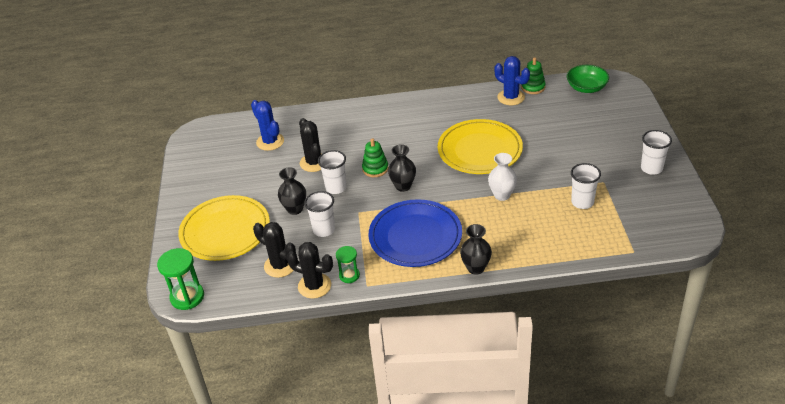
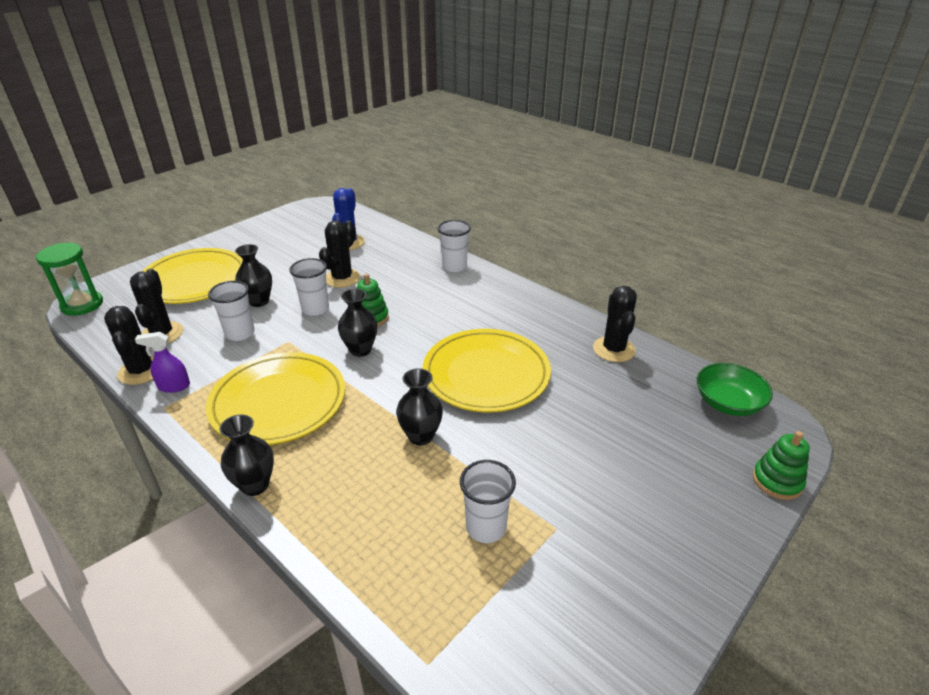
camera: 45 degrees right, 5 degrees down
(349, 275) = (173, 386): green hourglass -> purple spray bottle
(415, 236) = (278, 402): blue plate -> yellow plate
(502, 195) = (421, 436): white vase -> black vase
(511, 97) = (614, 349): blue cactus -> black cactus
(533, 87) = (658, 357): green stacking toy -> green stacking toy (777, 481)
(651, 168) = (653, 574): white cup -> white cup (454, 266)

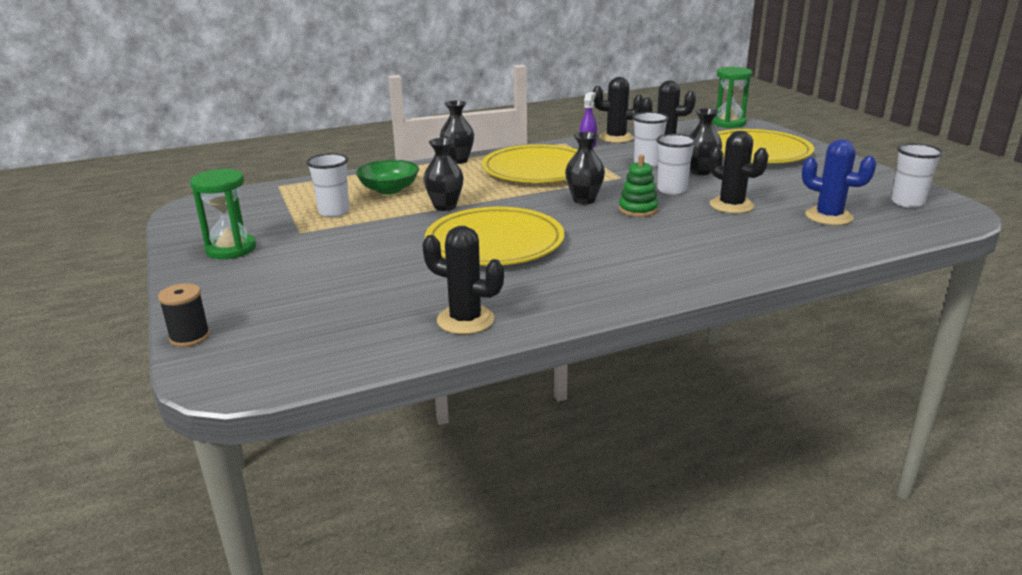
camera: 115 degrees right, 10 degrees down
(454, 266) = (735, 266): white cup -> white cup (907, 202)
(638, 568) = (231, 249): none -> green hourglass
(727, 403) = (301, 358): green bowl -> green bowl (389, 189)
(777, 481) = (190, 337): green stacking toy -> black spool

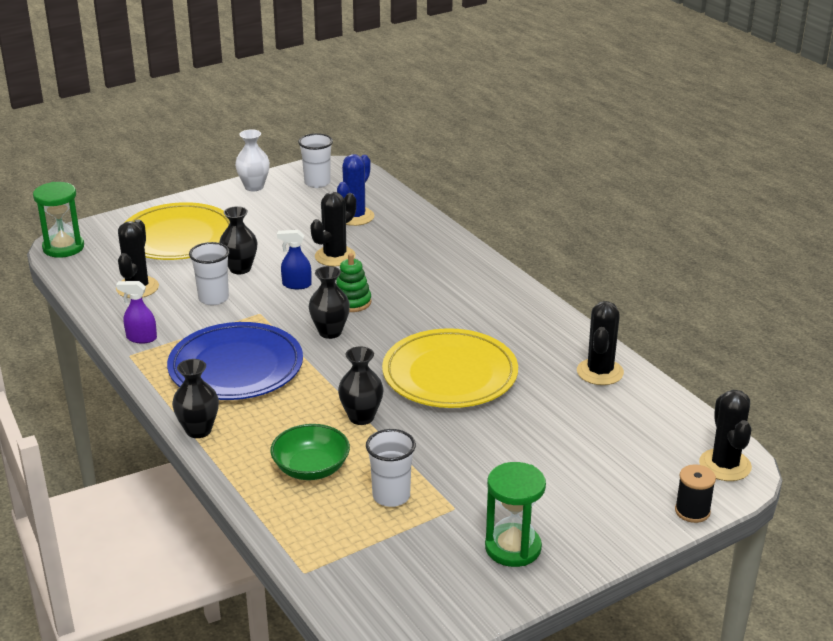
camera: 100 degrees left, 5 degrees up
(537, 170) = (236, 367): yellow plate -> blue plate
(616, 138) = (113, 319): black cactus -> black cactus (725, 465)
(672, 190) = (296, 285): white cup -> blue spray bottle
(878, 177) = (254, 187): none -> white vase

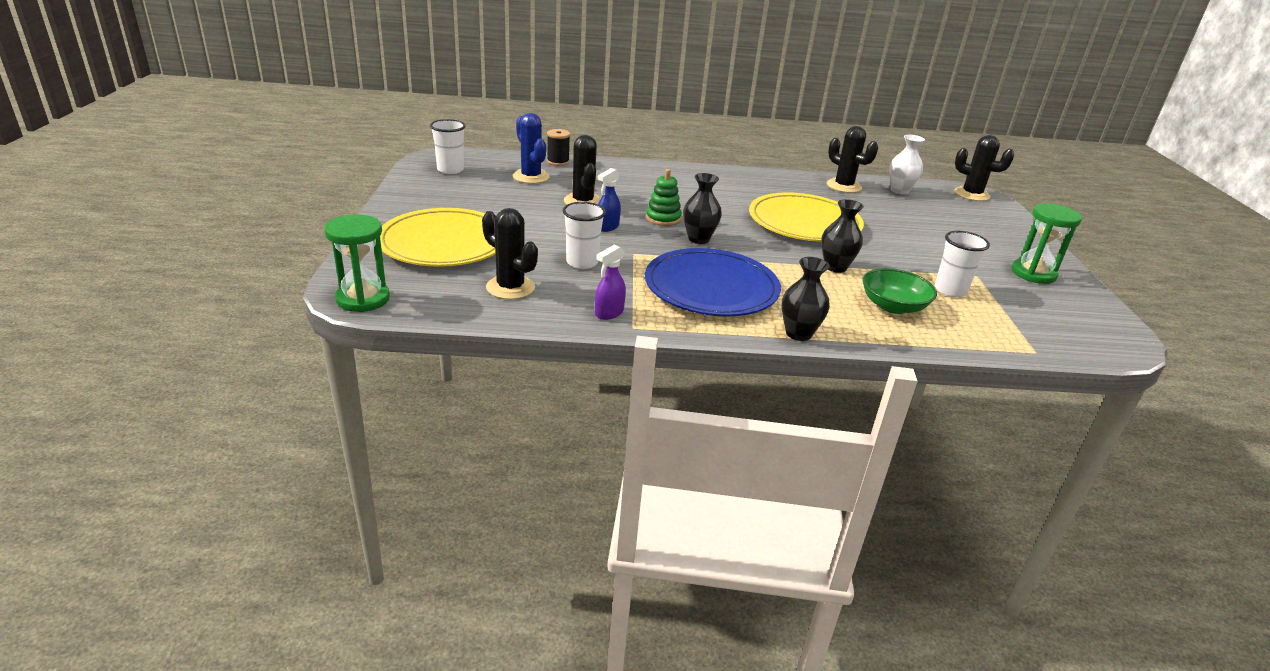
camera: 60 degrees left, 0 degrees up
(240, 269) = (546, 238): black vase -> none
(254, 187) = (410, 190): white vase -> white vase (899, 191)
(692, 511) = (1015, 217): black spool -> black spool (558, 162)

